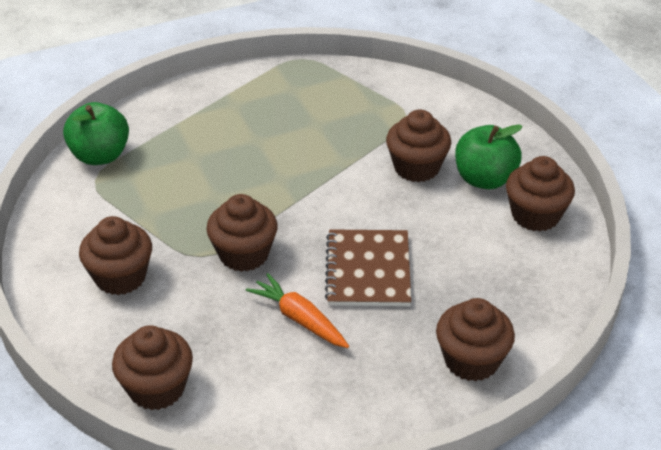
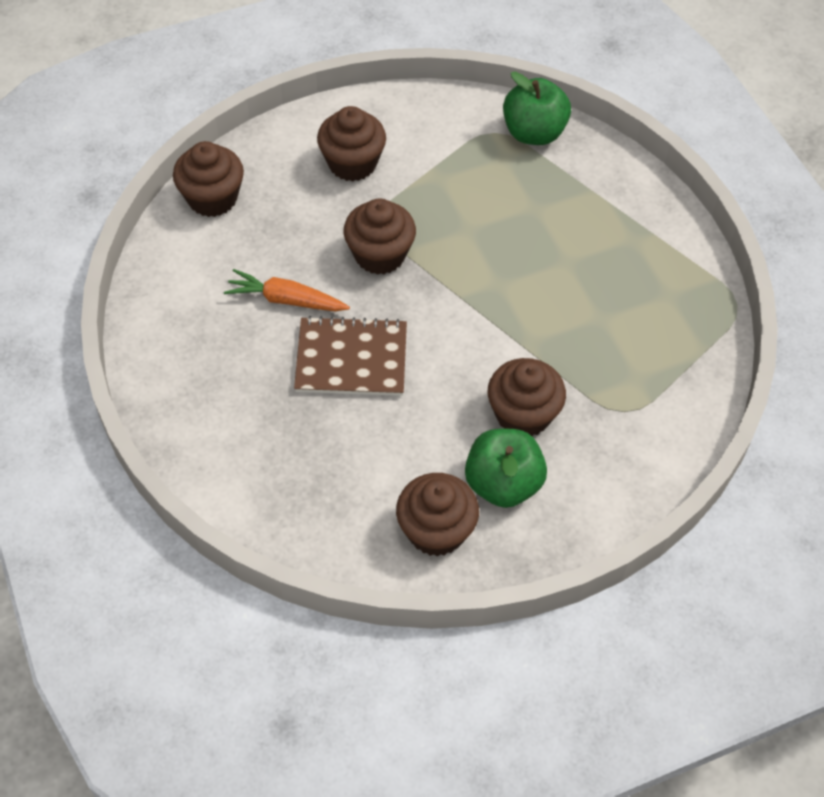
camera: 90 degrees right, 15 degrees up
(299, 319) = (286, 300): orange carrot -> orange carrot turned 120 degrees counterclockwise
(471, 360) = (217, 440): brown cupcake -> none

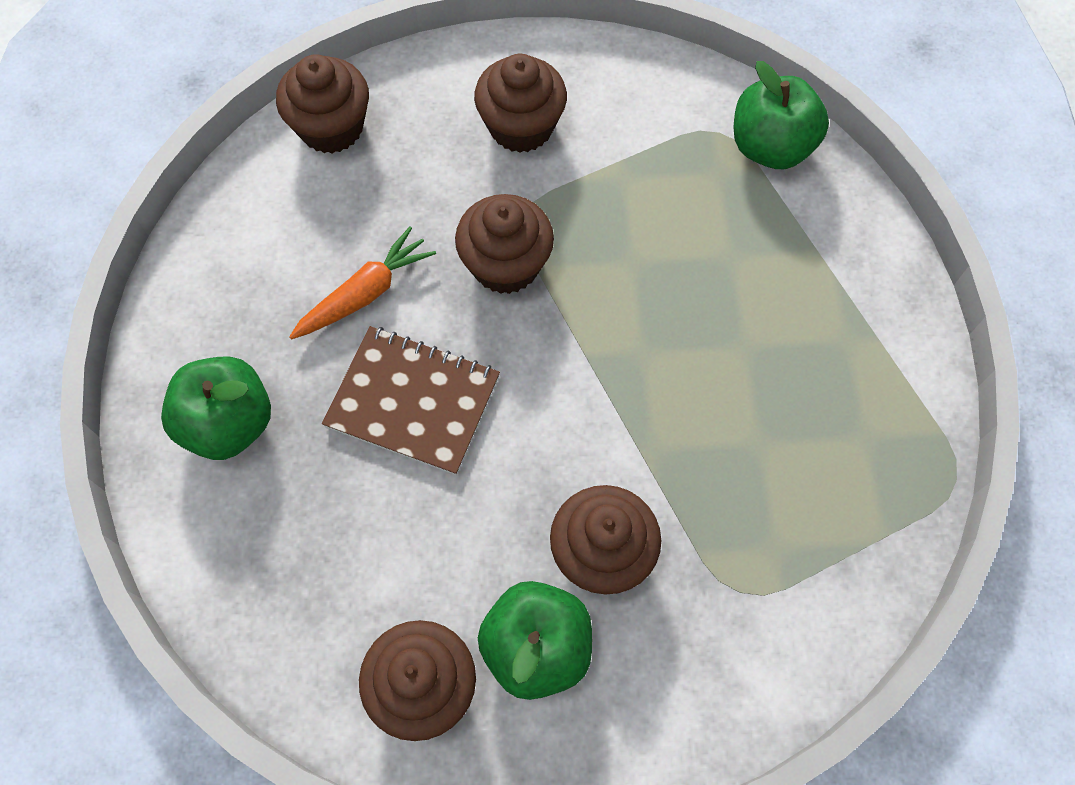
camera: 20 degrees right, 10 degrees up
(224, 409) = (229, 423): none -> green apple
(286, 300) = (365, 293): orange carrot -> orange carrot turned 105 degrees clockwise

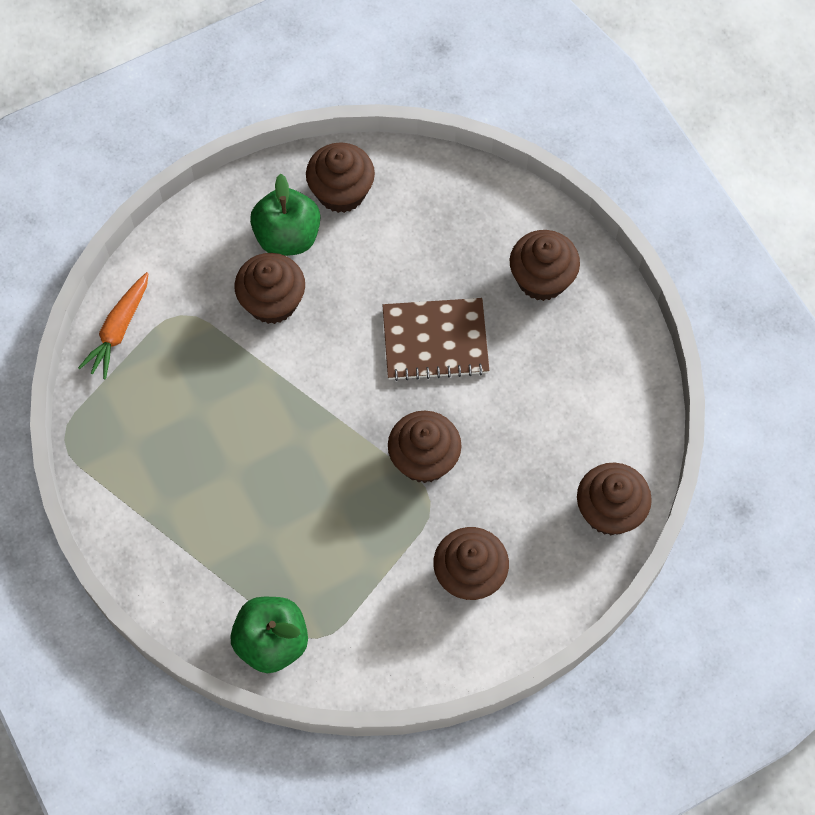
camera: 155 degrees right, 0 degrees up
(229, 423) = (542, 279): green apple -> brown cupcake
(365, 293) = (508, 397): orange carrot -> orange carrot (119, 330)

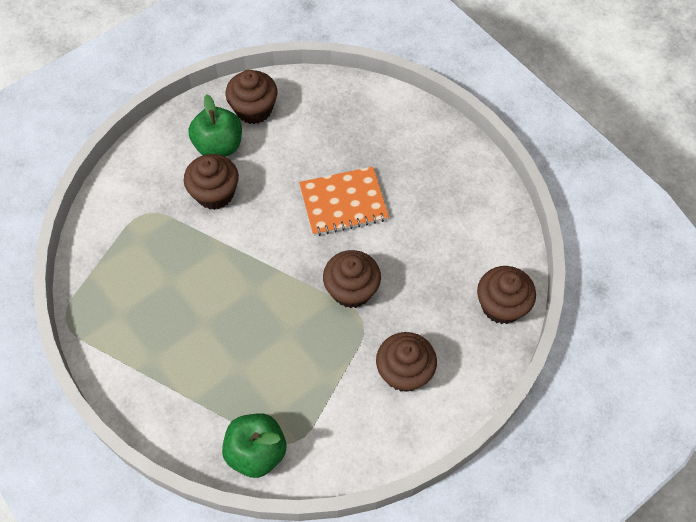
camera: 10 degrees left, 5 degrees down
(119, 330) = (98, 231): orange carrot -> none
(435, 340) = (343, 202): brown notebook -> orange notebook
(542, 279) = (414, 147): brown cupcake -> none

